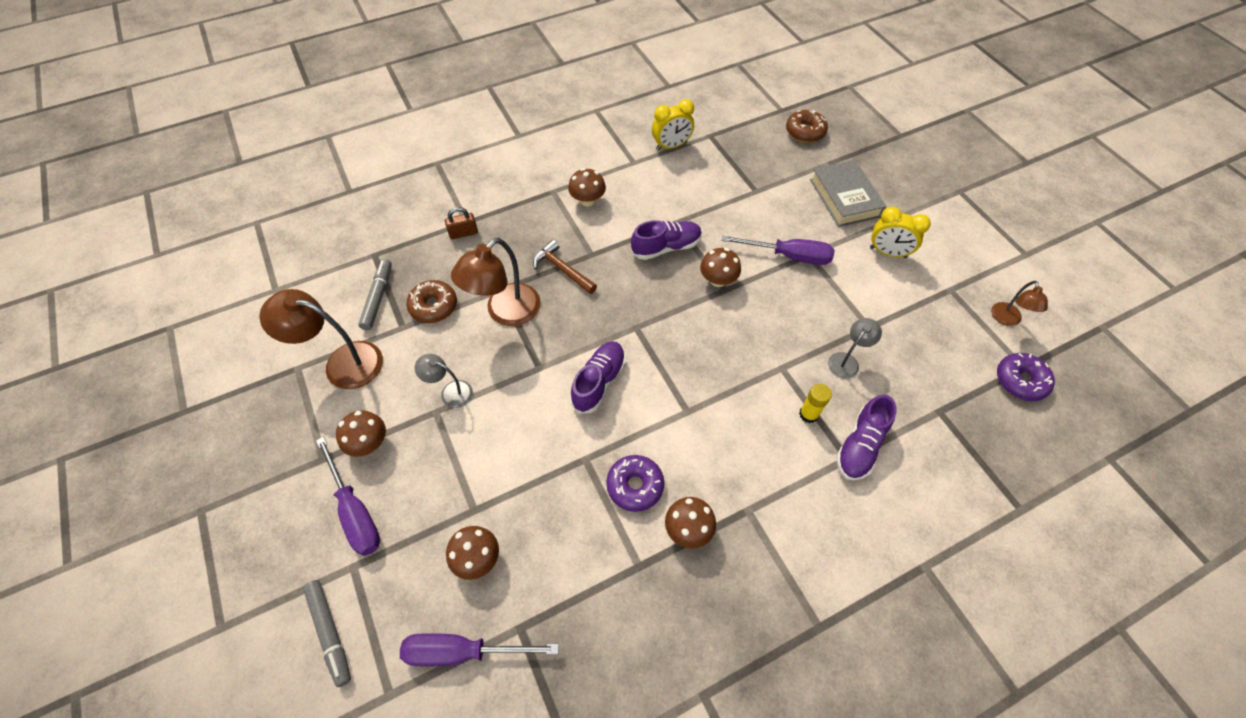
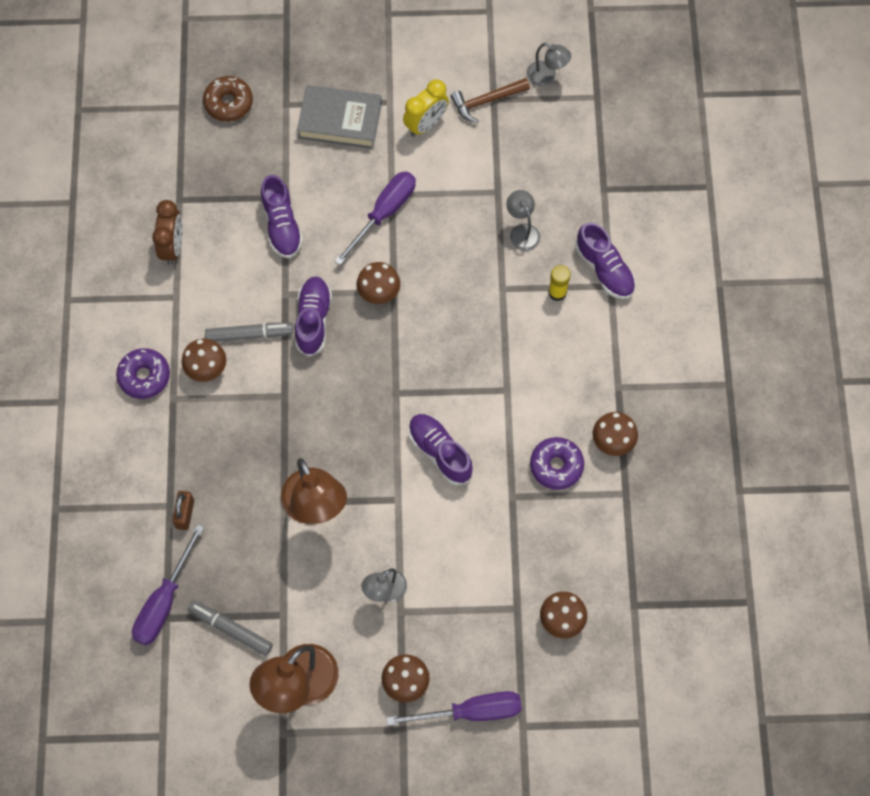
camera: 65 degrees left, 10 degrees up
(330, 632) = (572, 758): grey marker -> grey marker (249, 334)
(433, 306) = (272, 576): brown donut -> none
(463, 651) = (633, 655): purple screwdriver -> purple screwdriver (164, 601)
(562, 269) = (289, 432): brown hammer -> brown hammer (486, 101)
(671, 146) = (173, 247): yellow clock -> brown clock
(731, 198) = (282, 225): none -> purple shoe
(1007, 320) = (546, 76): brown lamp -> grey lamp
(1020, 381) = (607, 109): purple donut -> purple donut (144, 376)

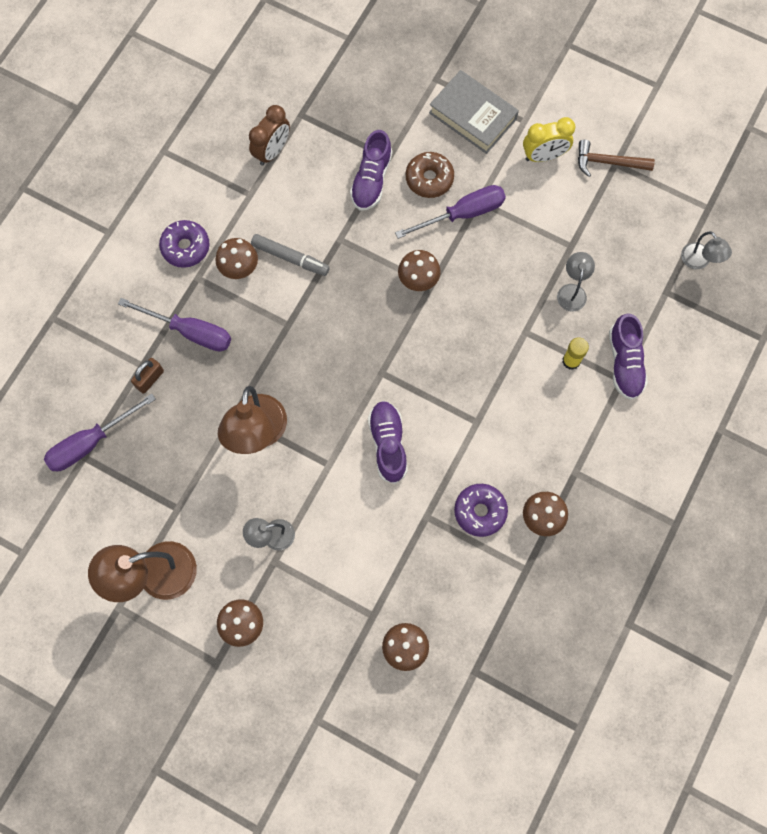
camera: 30 degrees right, 5 degrees up
(228, 103) = (389, 54): brown donut -> brown donut (429, 179)
(231, 629) = (129, 496): grey marker -> none
(313, 320) = (350, 273): purple shoe -> none
(471, 712) = (281, 682): purple screwdriver -> purple screwdriver (190, 331)
(546, 76) = (674, 167): grey lamp -> grey lamp (699, 261)

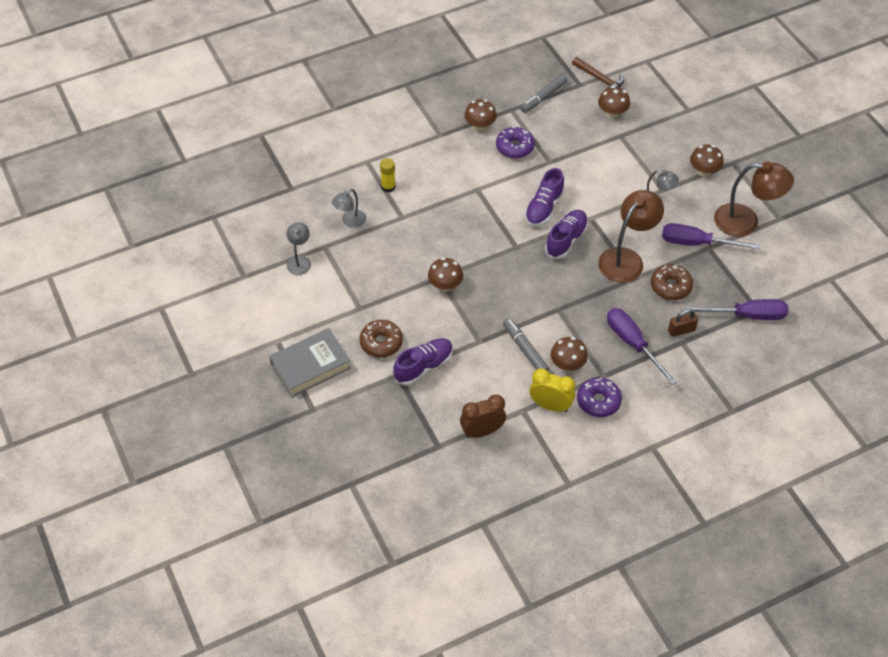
camera: 145 degrees left, 20 degrees down
(190, 427) = (670, 286): none -> brown donut
(463, 214) = (378, 307): purple screwdriver -> purple screwdriver (696, 243)
(472, 116) = (310, 366): grey book -> grey book turned 75 degrees clockwise
(503, 617) = (543, 97): none -> grey marker
(544, 156) = (287, 310): yellow clock -> yellow clock (550, 405)
(608, 162) = (248, 280): brown hammer -> brown hammer (600, 79)
(625, 363) = (356, 168): purple shoe -> purple shoe (566, 240)
(699, 261) = (253, 192): grey lamp -> grey lamp (299, 261)

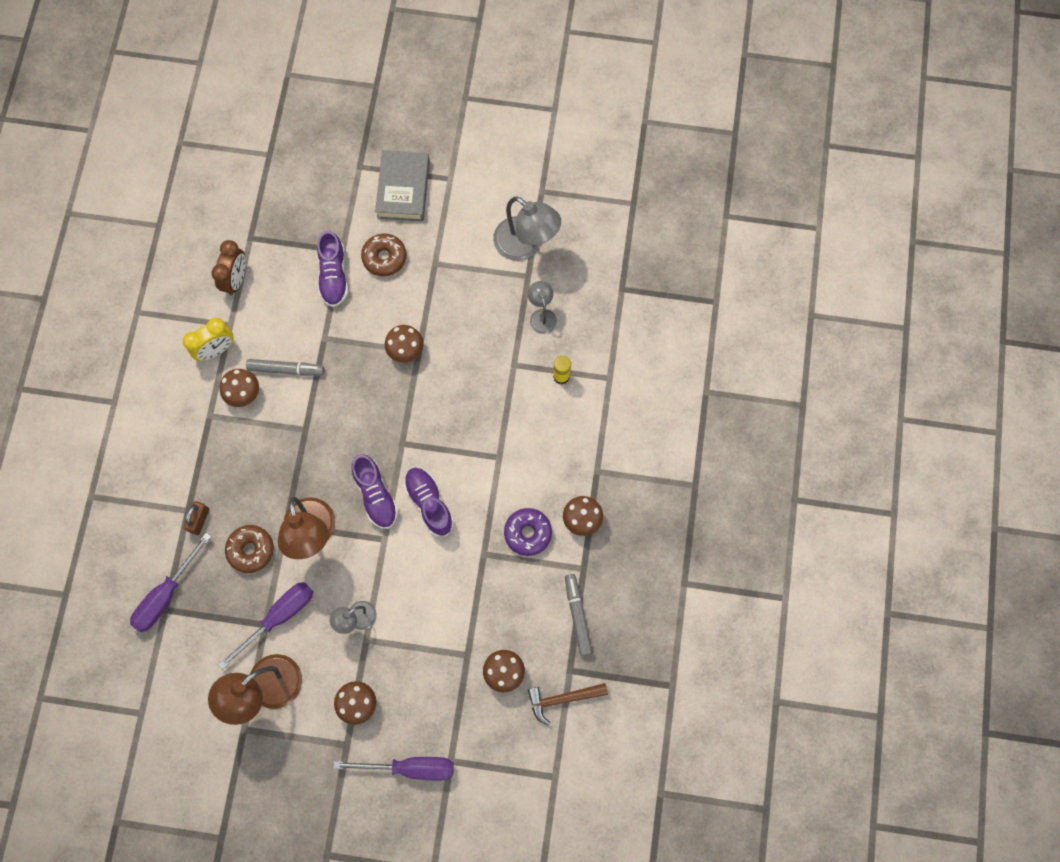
camera: 125 degrees right, 20 degrees up
(299, 261) = (526, 245): grey lamp -> grey lamp, size x1.83
(598, 401) = (189, 392): purple donut -> none
(632, 343) = (220, 466): purple screwdriver -> purple screwdriver (410, 767)

